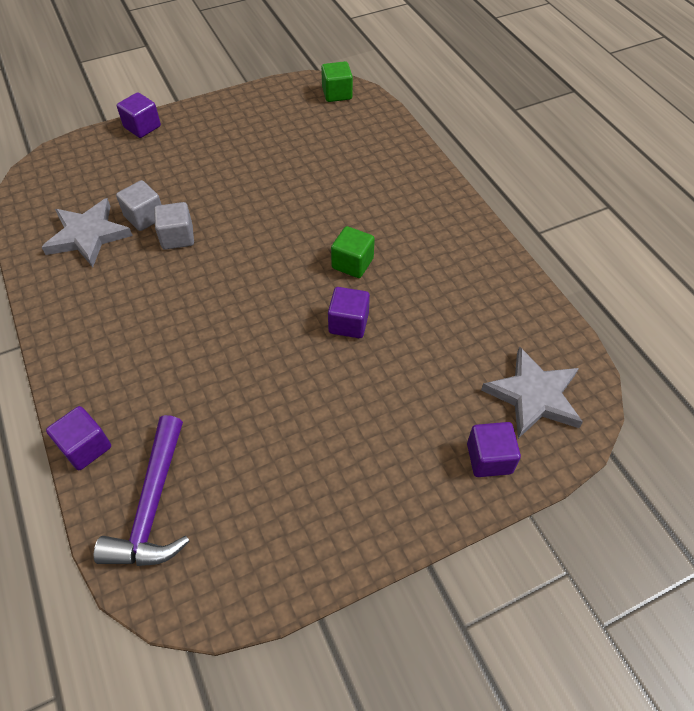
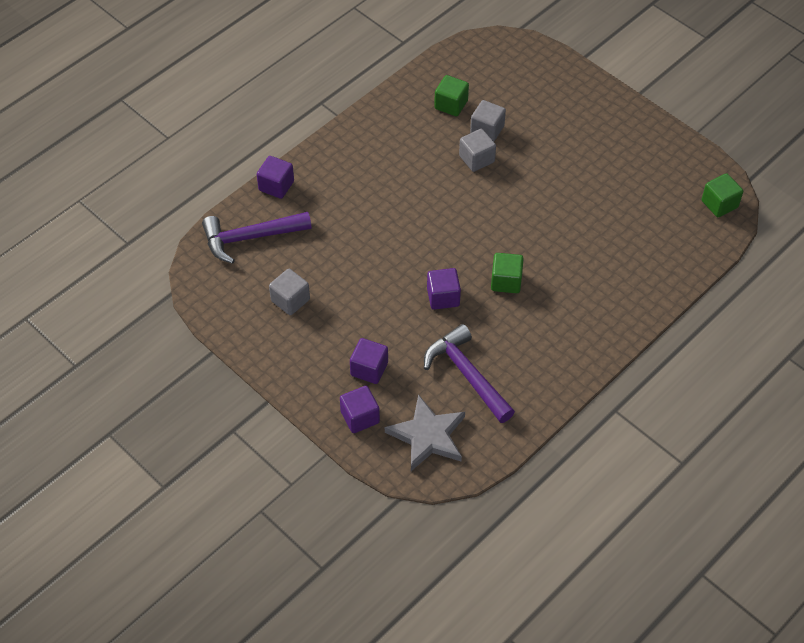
camera: 70 degrees right, 0 degrees up
(88, 235) = (451, 105): grey star -> green cube
(142, 127) = (589, 84): purple cube -> purple cube (369, 369)
(281, 485) = (290, 300): none -> grey cube
(461, 334) = (467, 375): none -> purple hammer

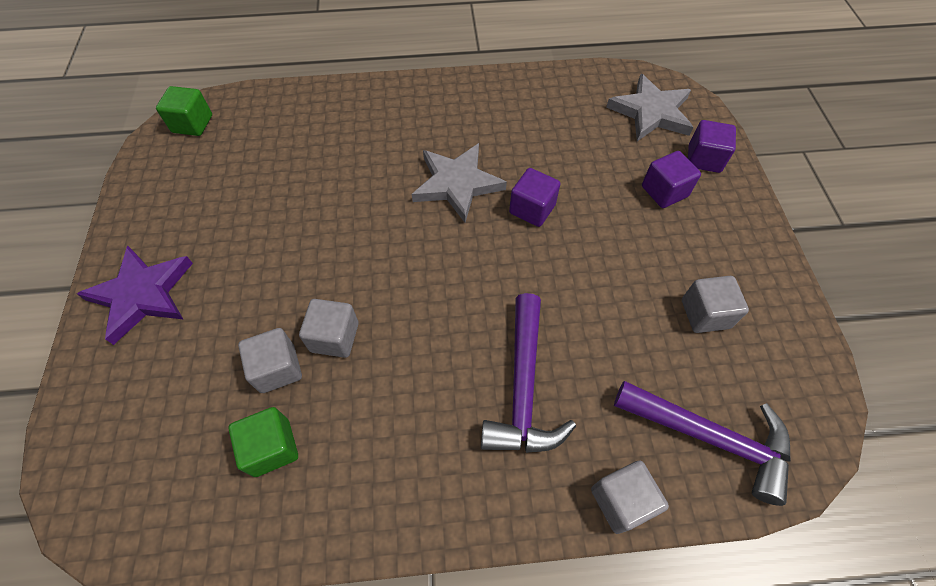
camera: 140 degrees left, 5 degrees up
(276, 186) = (621, 500): purple cube -> grey cube
(467, 375) = (574, 134): purple hammer -> purple hammer (523, 387)
(506, 281) = (457, 184): green cube -> grey star
(596, 112) = (142, 295): none -> purple star

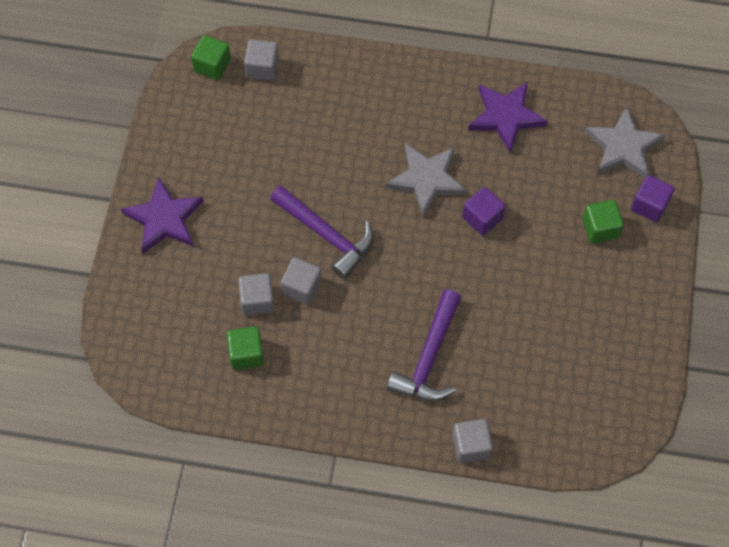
camera: 15 degrees right, 5 degrees up
(521, 109) = (506, 117): none -> purple star
(664, 191) = (600, 228): purple cube -> green cube
(705, 314) = (586, 338): grey cube -> grey cube (262, 68)
(710, 437) = (548, 423): purple hammer -> purple hammer (326, 235)

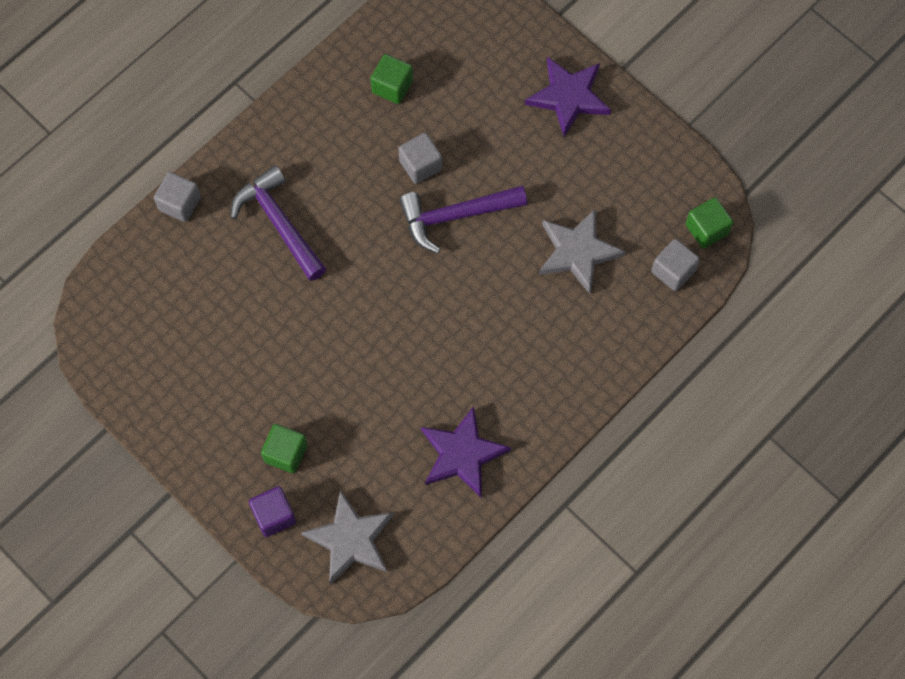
camera: 125 degrees right, 5 degrees up
(257, 300) = (434, 123): grey cube -> none
(426, 180) = (448, 336): grey star -> grey star (578, 252)
(482, 218) = (374, 357): purple cube -> none

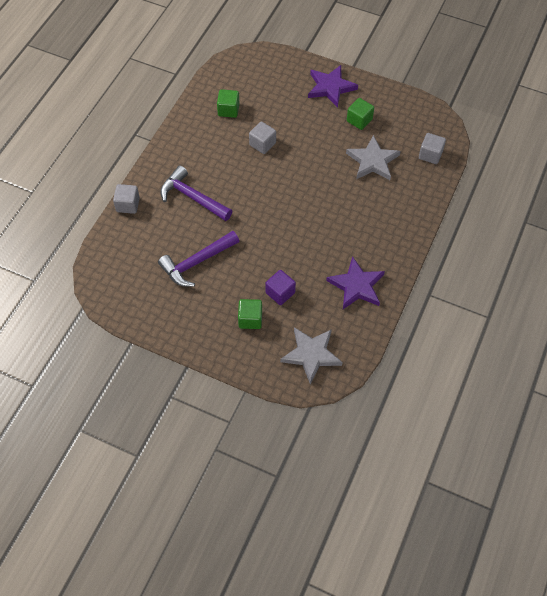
camera: 20 degrees left, 10 degrees down
(274, 515) = (258, 356): purple cube -> purple cube (280, 293)
(456, 216) = (295, 163): purple hammer -> purple hammer (197, 262)
(706, 229) = (438, 129): green cube -> green cube (359, 120)

